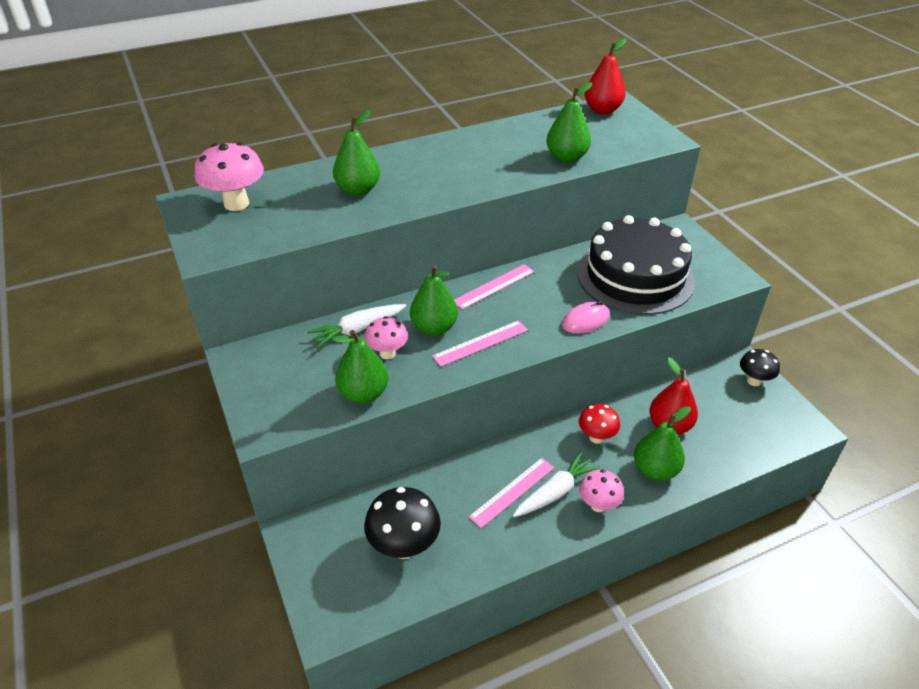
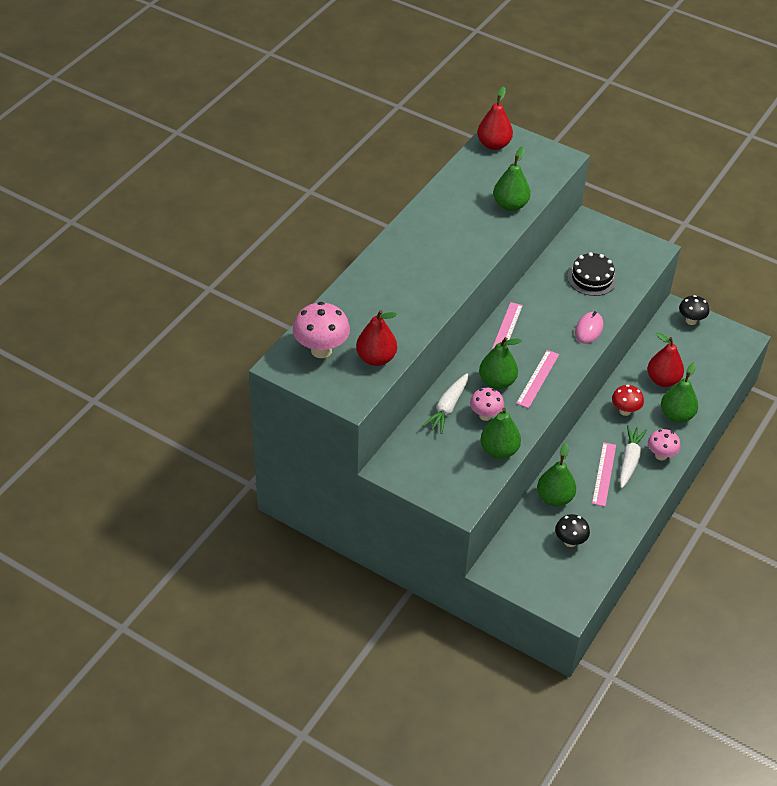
camera: 35 degrees left, 5 degrees up
(276, 229) = (376, 358): none -> red pear
(358, 190) = (395, 299): green pear -> green pear (554, 498)
(404, 546) = (570, 541): black mushroom -> black mushroom, size x0.62
(635, 276) = (592, 278): black cake -> black cake, size x0.52

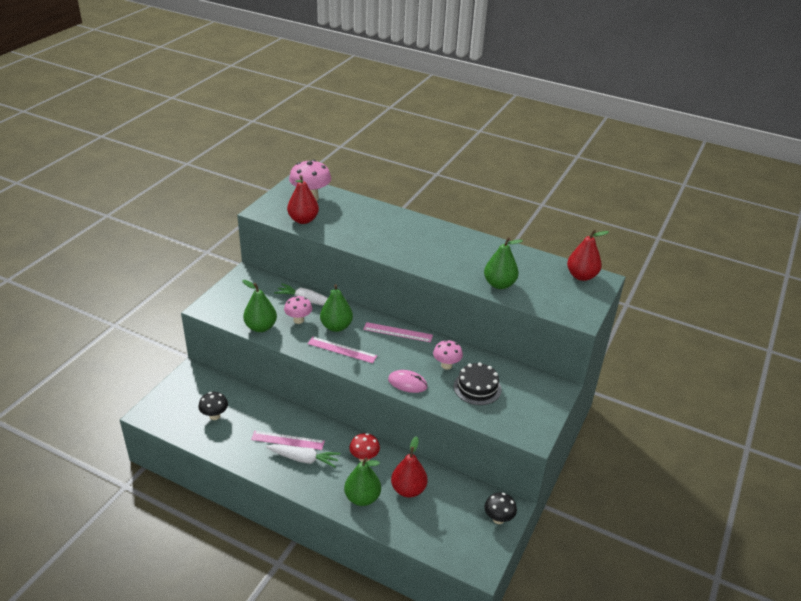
camera: 85 degrees right, 10 degrees down
(554, 498) = (261, 407): green pear -> none
(661, 455) = (310, 482): pink mushroom -> pink mushroom (446, 365)

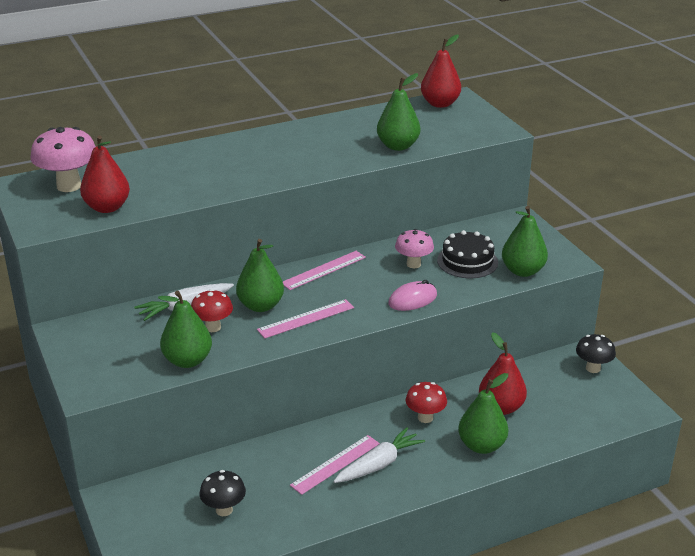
camera: 50 degrees left, 5 degrees down
(298, 320) = (213, 327): pink mushroom -> red mushroom
(496, 418) = (522, 271): none -> green pear

